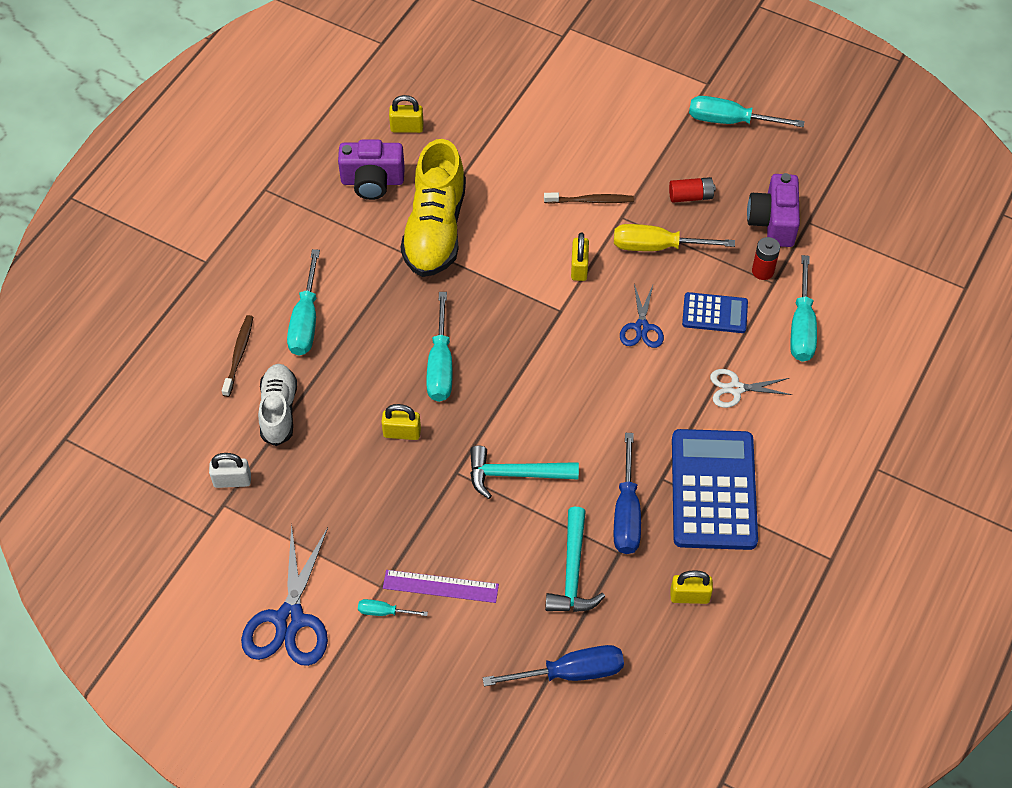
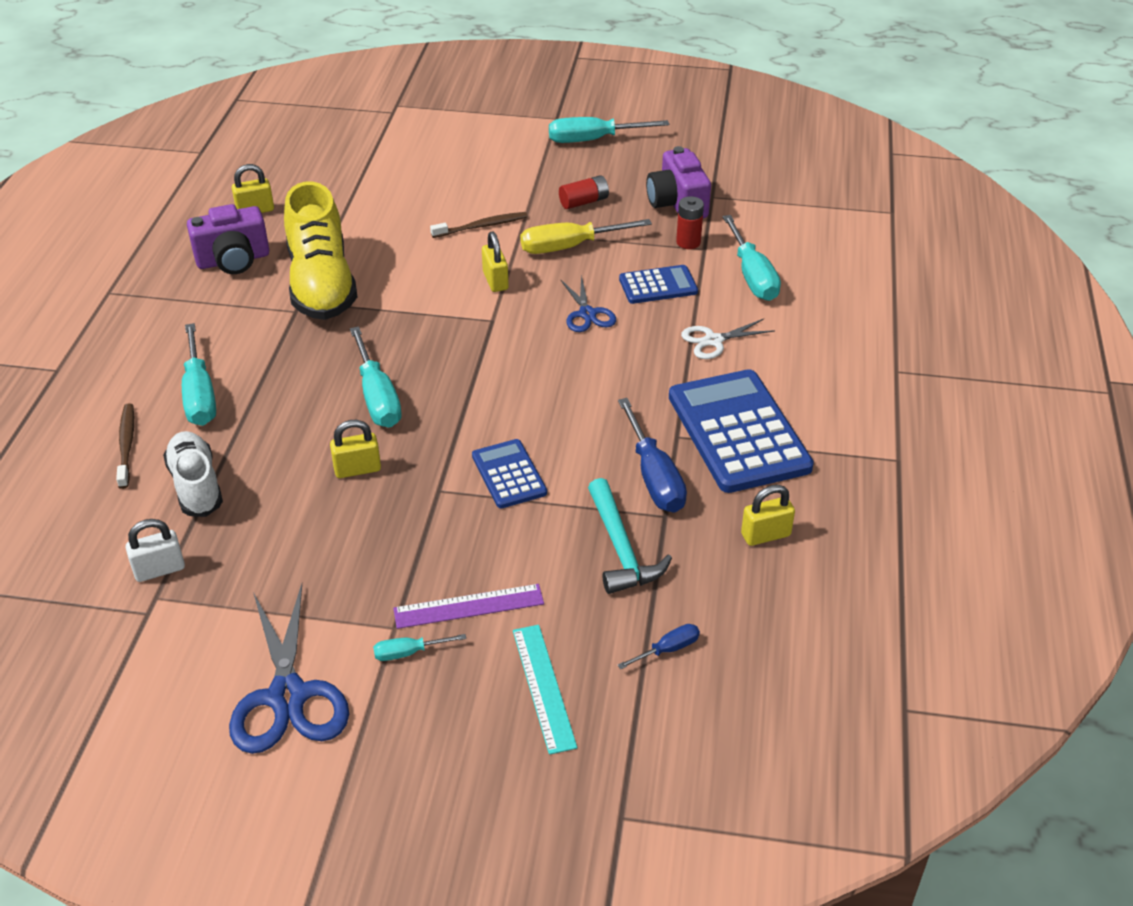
camera: 20 degrees left, 15 degrees down
(468, 673) = (544, 687): none -> turquoise ruler
(515, 474) = (509, 474): turquoise hammer -> blue calculator
(570, 672) = (667, 650): blue screwdriver -> blue screwdriver, size x0.51

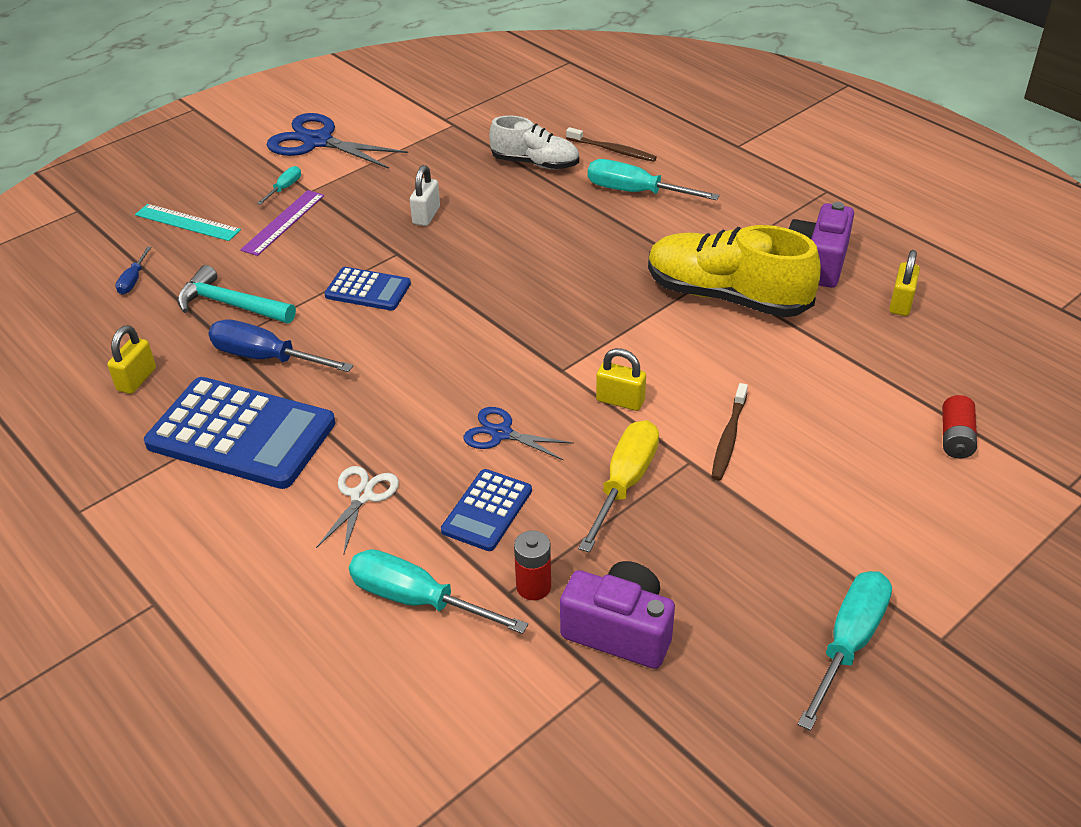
camera: 130 degrees right, 0 degrees up
(159, 569) = (475, 131): white padlock -> white padlock (426, 215)
(357, 469) = (465, 228): yellow padlock -> none
(377, 397) = (534, 266): turquoise screwdriver -> none
(584, 202) = (703, 546): red battery -> red battery (955, 438)

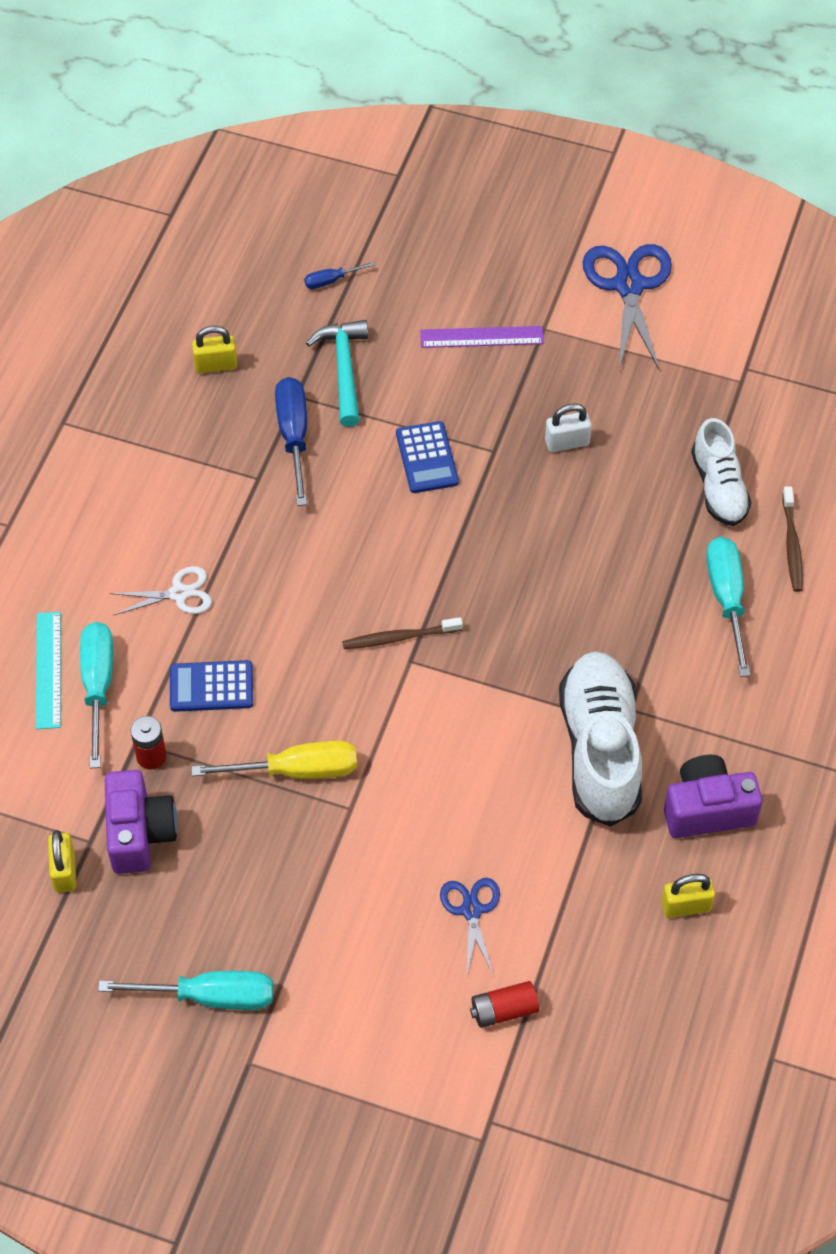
camera: 60 degrees right, 15 degrees up
(187, 222) = (433, 266): turquoise ruler -> turquoise ruler (48, 670)
(241, 434) = (198, 474): blue calculator -> none
(284, 188) = (534, 306): turquoise screwdriver -> none
(501, 433) = (303, 654): blue scissors -> blue scissors (472, 910)
(620, 400) = (396, 723): yellow padlock -> yellow padlock (64, 871)
(726, 296) = (600, 749): yellow shoe -> white shoe
(728, 438) = (397, 827): brown toothbrush -> brown toothbrush (399, 637)

